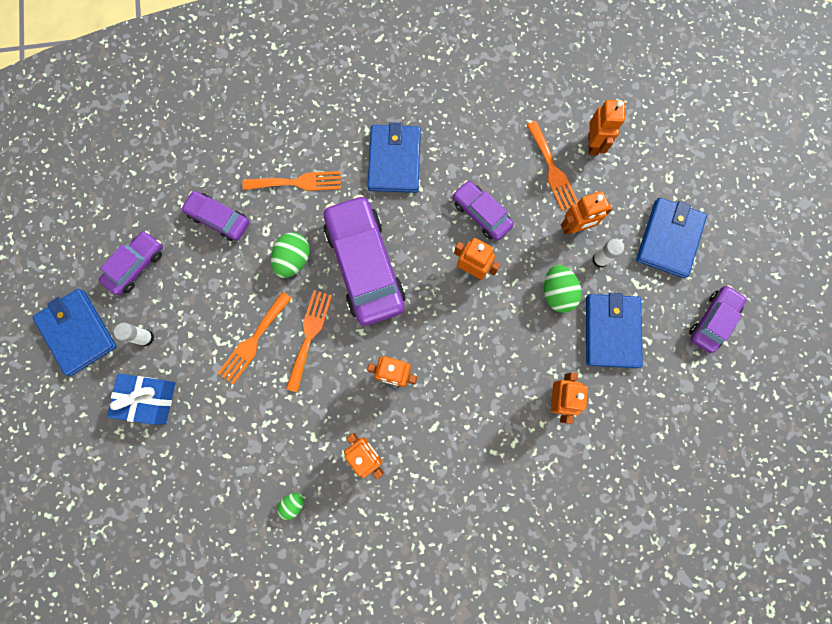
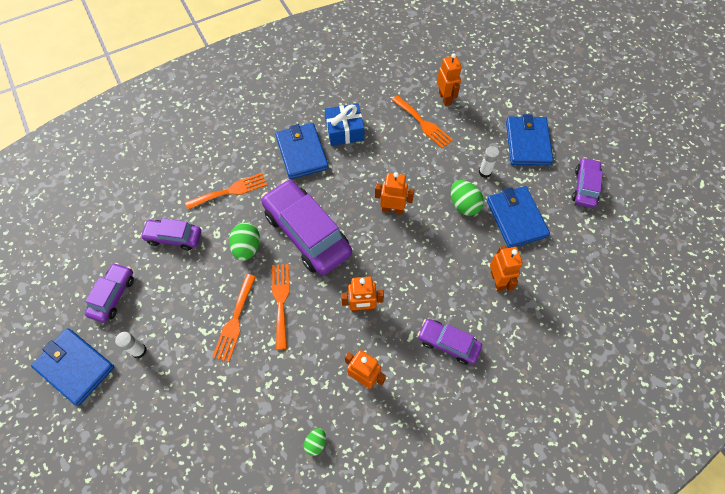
camera: 20 degrees left, 15 degrees down
(149, 399) = (157, 401): blue gift -> blue gift (344, 131)
(481, 214) = (383, 169): purple car -> purple car (448, 343)
(575, 227) = (457, 156): orange robot -> none

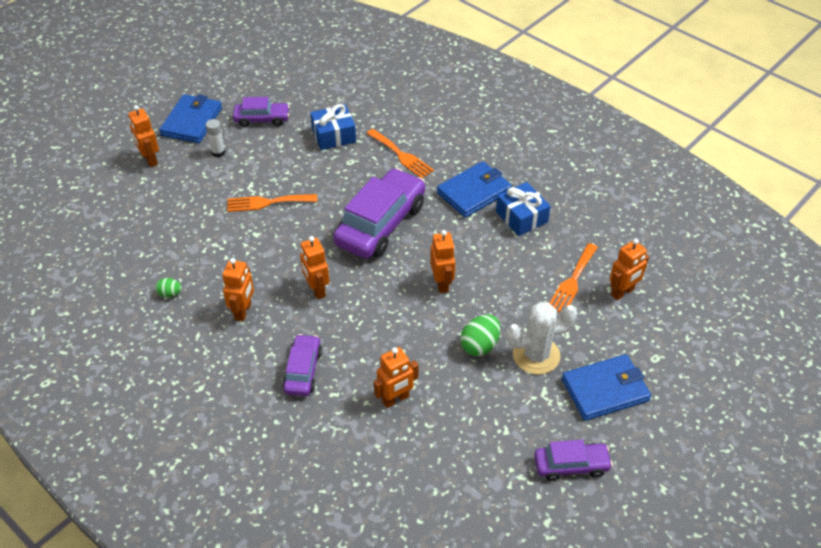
camera: 70 degrees right, 15 degrees down
(111, 425) = (150, 160): none -> orange robot
(174, 237) = (334, 135): purple car -> blue gift
(247, 248) = (345, 187): green egg -> none
(281, 301) = (300, 227): orange fork -> none
(485, 172) = (536, 355): white glue stick -> white cactus
(516, 218) = (487, 400): blue wallet -> none

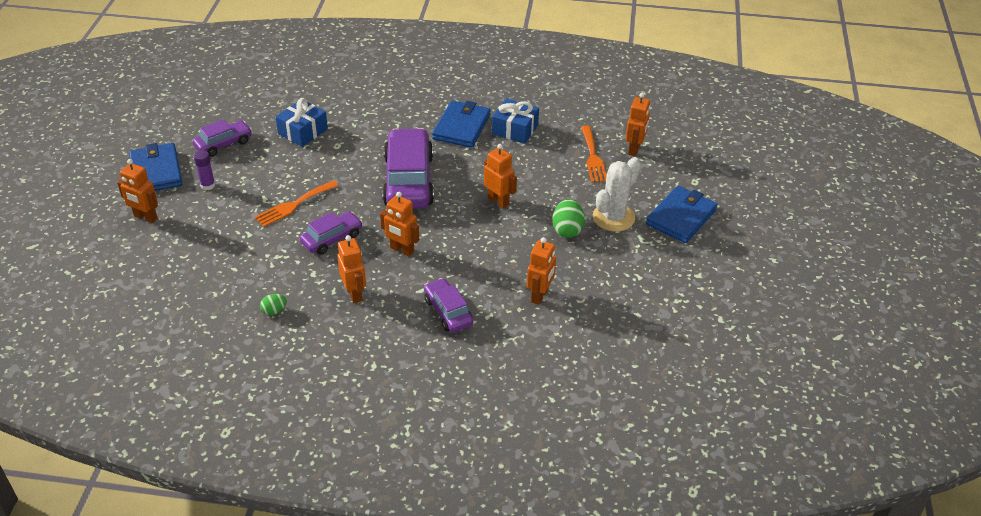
camera: 35 degrees left, 5 degrees down
(218, 152) = (208, 185): white glue stick -> purple glue stick
(401, 155) = (376, 124): orange fork -> none
(571, 465) = (703, 276): purple car -> purple car (332, 239)

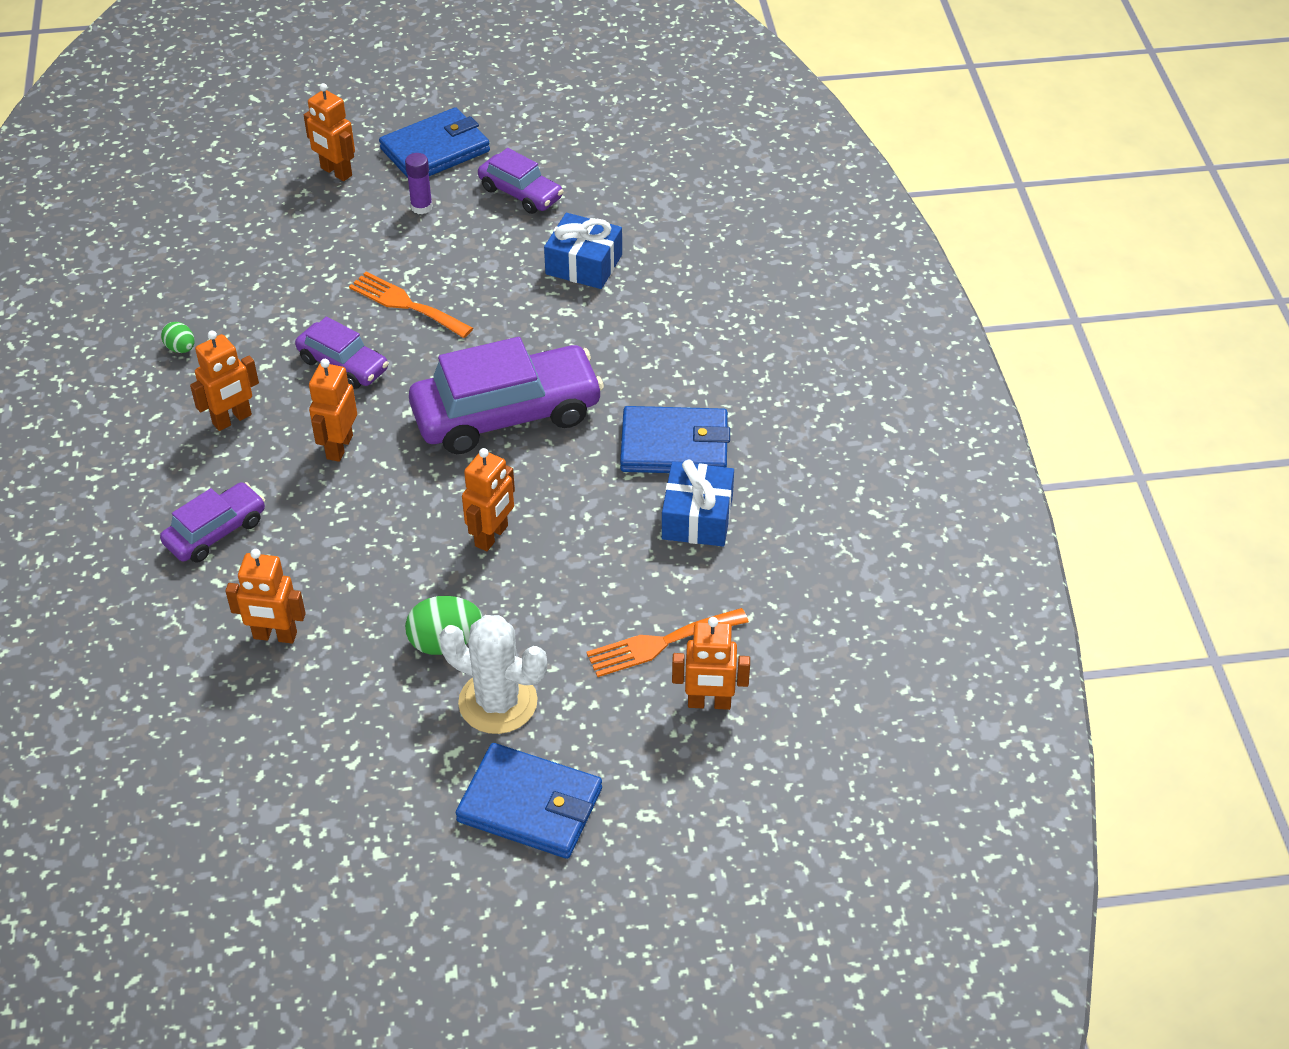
camera: 75 degrees right, 5 degrees up
(145, 217) = (336, 172): orange robot -> orange robot turned 60 degrees counterclockwise

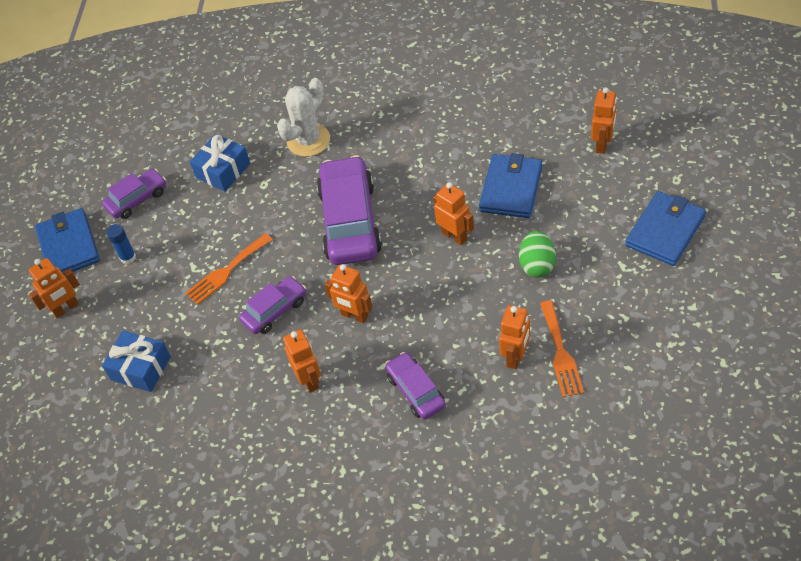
camera: 70 degrees left, 5 degrees up
(181, 348) = (224, 413): green egg -> none
(421, 207) = (128, 257): purple glue stick -> blue glue stick
(498, 702) = (588, 241): white cactus -> white cactus (308, 140)
(660, 643) = (555, 161): orange fork -> orange fork (560, 353)
(674, 445) = (401, 140): blue wallet -> blue wallet (511, 188)
(697, 517) = (462, 135): blue gift -> blue gift (141, 368)

